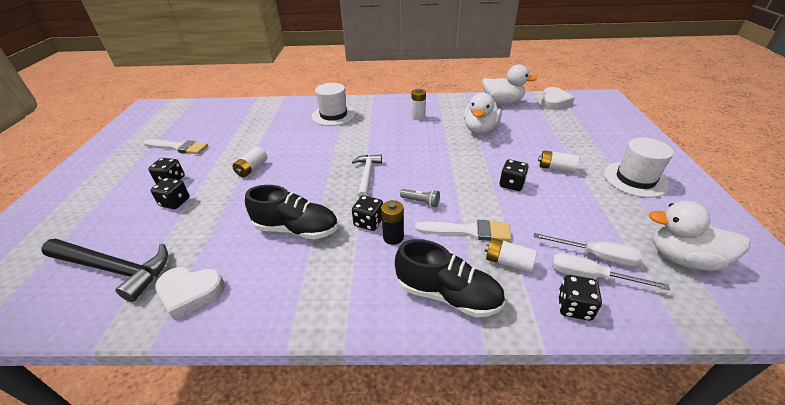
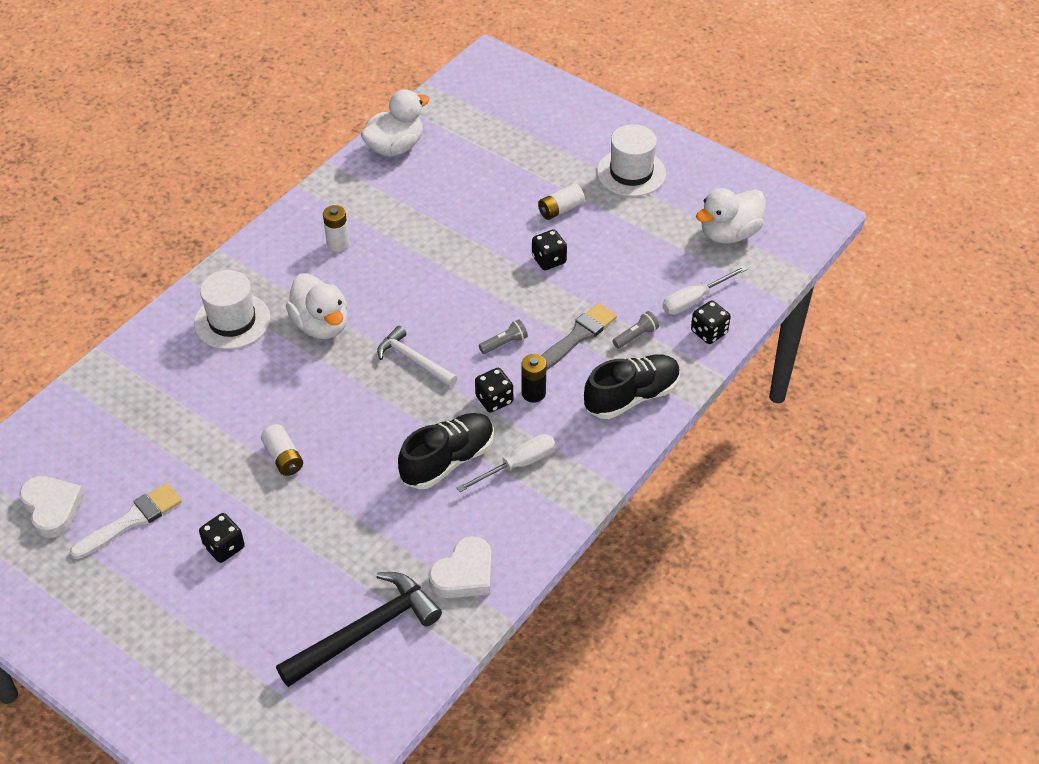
camera: 55 degrees left, 10 degrees up
(175, 202) = (283, 553): black dice -> none
(468, 231) = (577, 336): white brush -> grey brush
(480, 129) = (430, 211): white duck -> white duck (321, 325)
(508, 262) = (636, 336): white battery -> grey flashlight
(554, 102) = (448, 106): white heart -> white heart (52, 508)
(596, 256) = (681, 279): white screwdriver -> white screwdriver (517, 465)

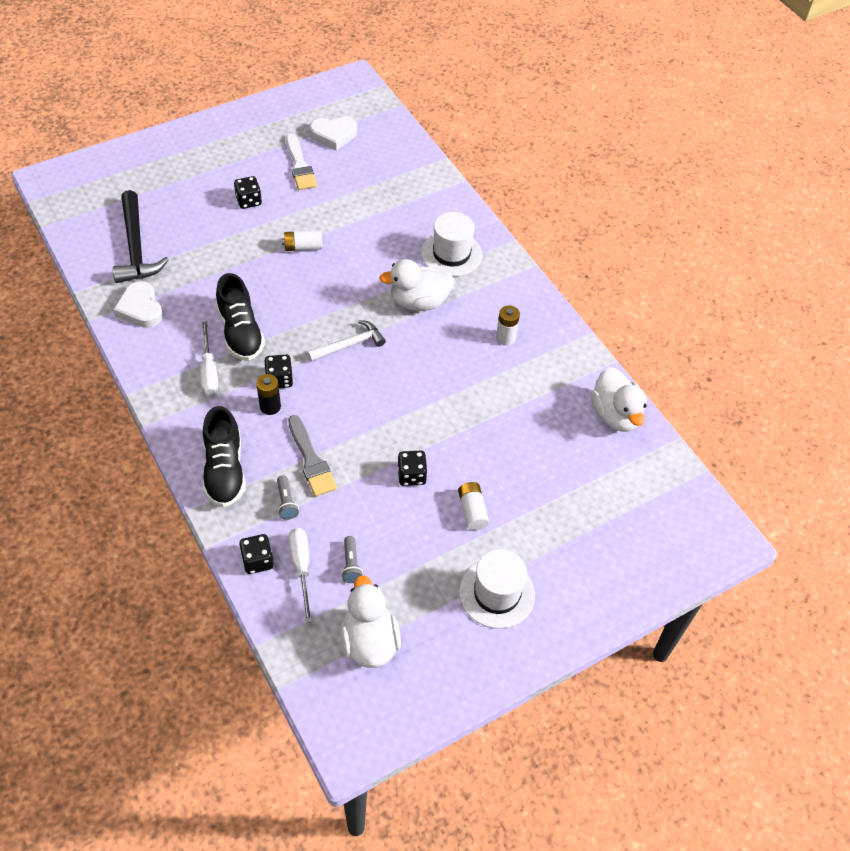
camera: 110 degrees right, 5 degrees up
(504, 343) = (333, 407): grey flashlight -> grey flashlight (351, 564)

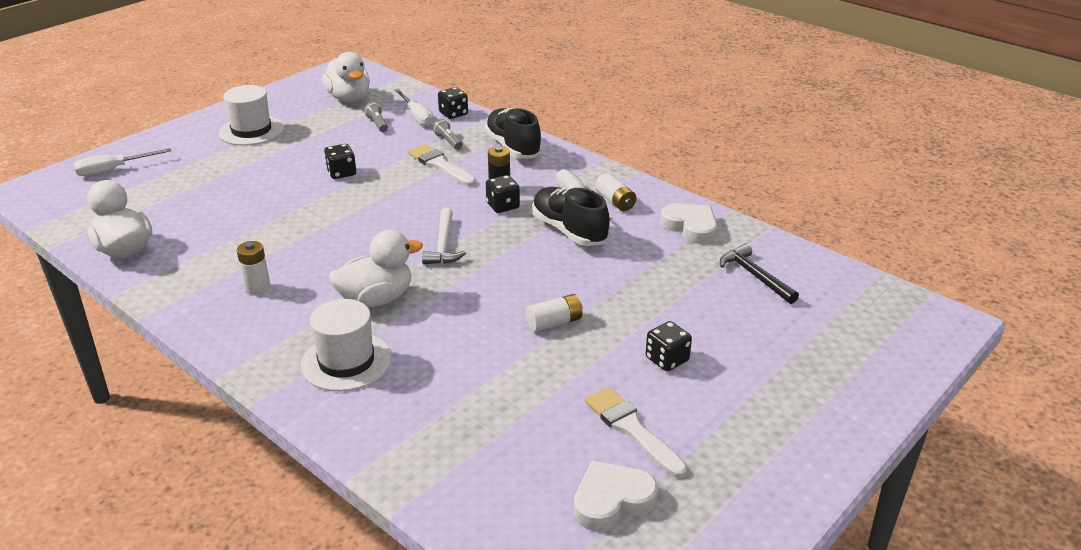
camera: 165 degrees right, 20 degrees down
(136, 247) = (755, 276): black hammer -> black hammer, size x0.63
(311, 460) = (440, 165): grey brush -> white brush
(349, 344) = (443, 245): white hammer -> white hammer turned 45 degrees counterclockwise
(472, 511) = (279, 164): white battery -> white battery (615, 201)
(645, 552) = (113, 170): none -> white screwdriver

